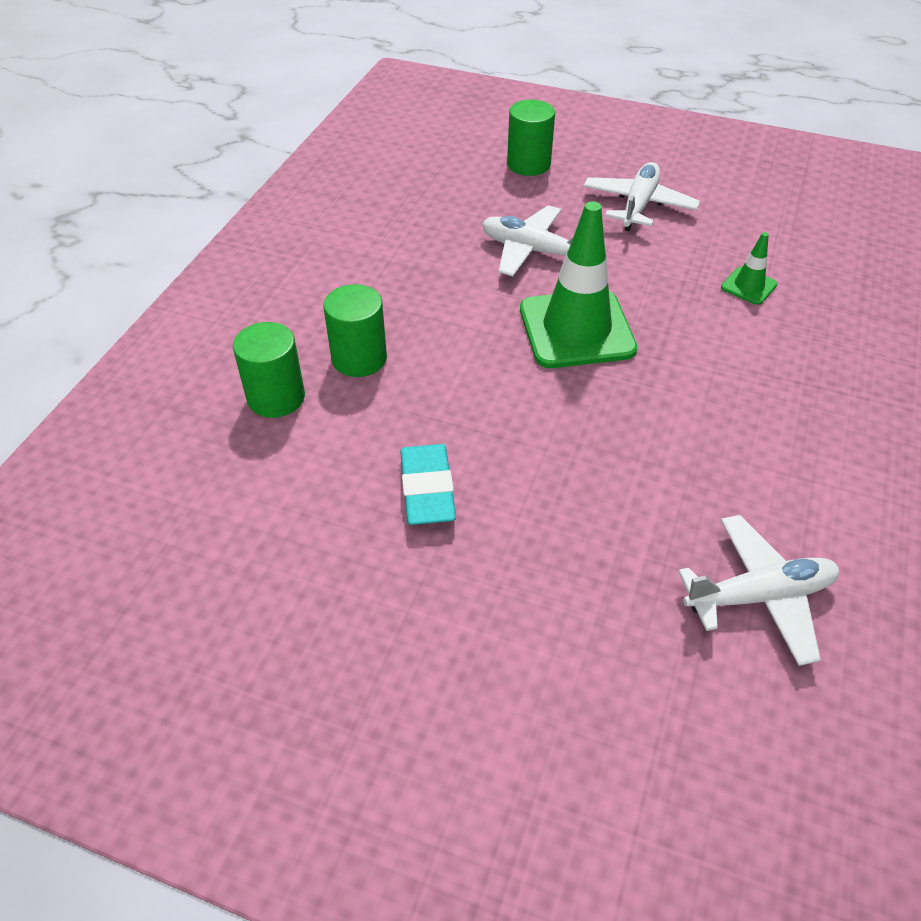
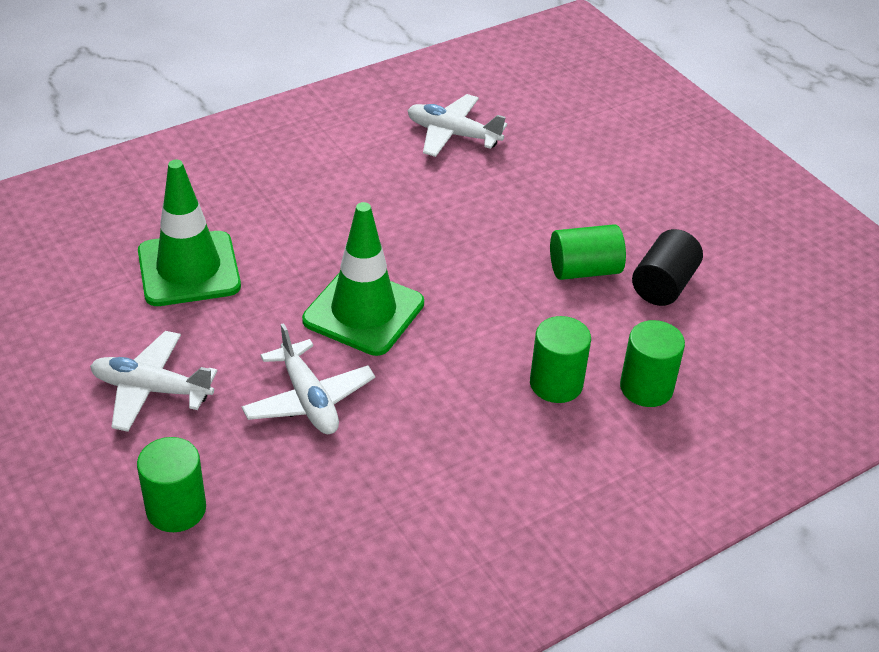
camera: 145 degrees left, 5 degrees down
(329, 522) = (663, 285): none -> black cylinder
(427, 489) = (584, 270): turquoise eraser -> green cylinder
(638, 205) = (151, 389): white plane -> white plane turned 45 degrees clockwise
(748, 286) = (189, 269): green traffic cone -> green traffic cone, size x2.18

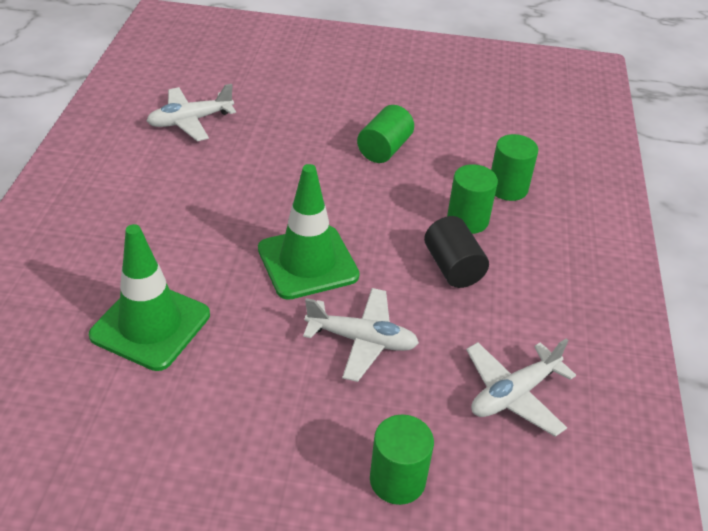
camera: 50 degrees left, 0 degrees up
(151, 389) = (256, 423): white plane -> white plane (514, 394)
(663, 285) = (432, 130): black cylinder -> black cylinder (453, 267)

